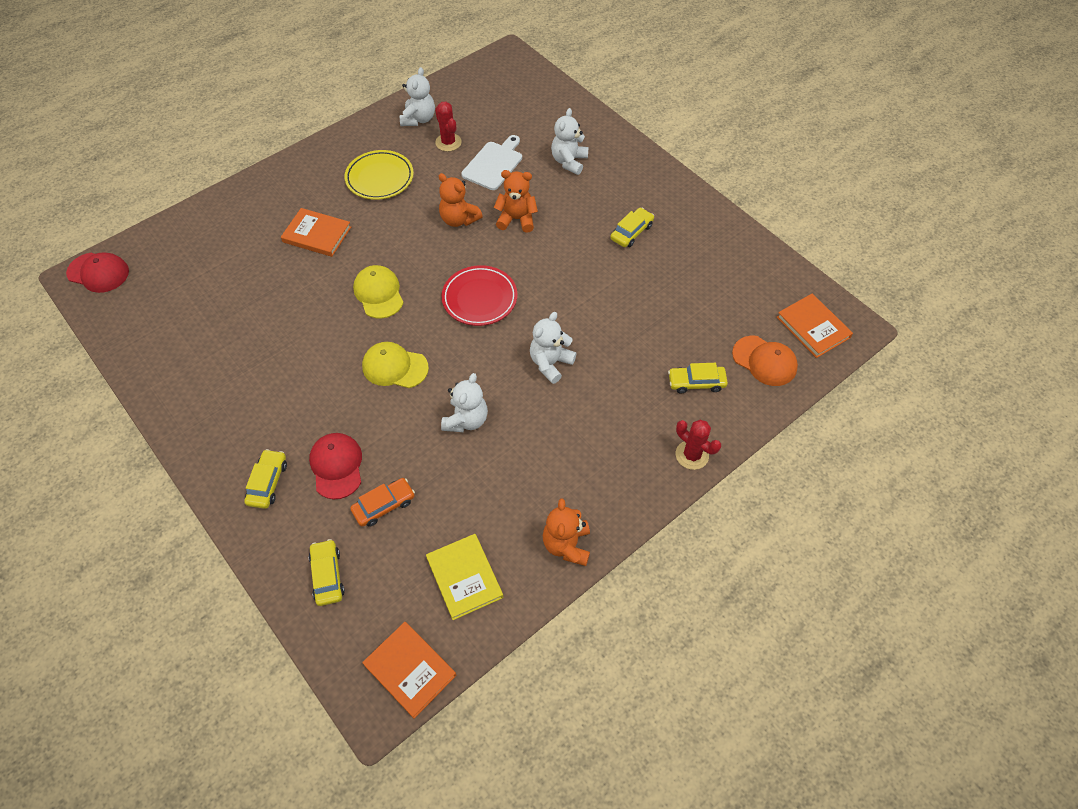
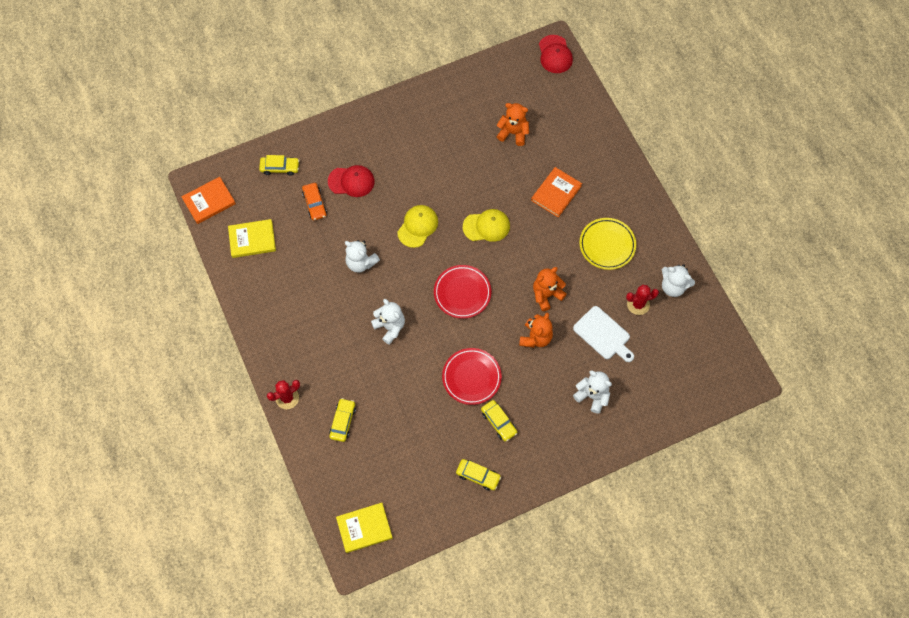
camera: 105 degrees right, 10 degrees up
(98, 272) = (555, 54): red cap -> red cap turned 45 degrees counterclockwise
(268, 482) = (352, 142): yellow car -> yellow car (478, 476)
(567, 545) = (252, 301): orange teddy bear -> orange teddy bear (513, 133)
(587, 267) = (471, 377): none -> red plate
(764, 361) = (345, 478): orange cap -> none
(813, 327) = (364, 528): orange book -> yellow book

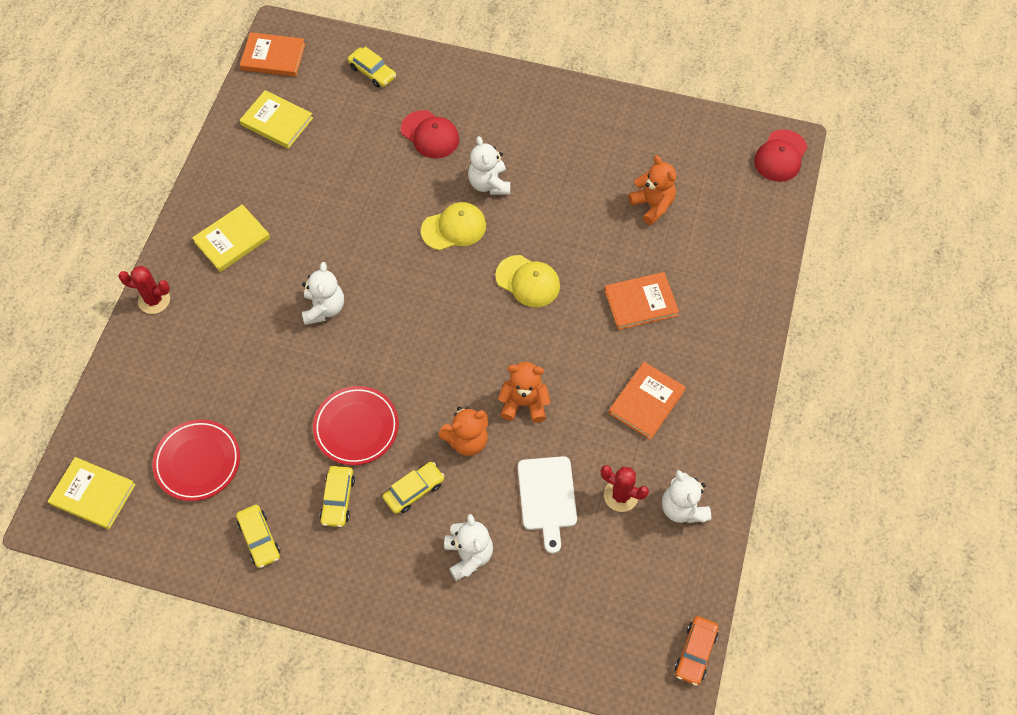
camera: 40 degrees right, 5 degrees down
(297, 329) = (232, 240): none -> yellow book
(315, 204) = (371, 131): orange car -> orange car (695, 652)
(343, 421) = (182, 367): yellow car -> yellow car (414, 490)
(361, 262) = (359, 221): white teddy bear -> white teddy bear (489, 184)
(462, 293) = (434, 331): red plate -> red plate (198, 462)
(607, 245) = (646, 402): yellow plate -> orange book

